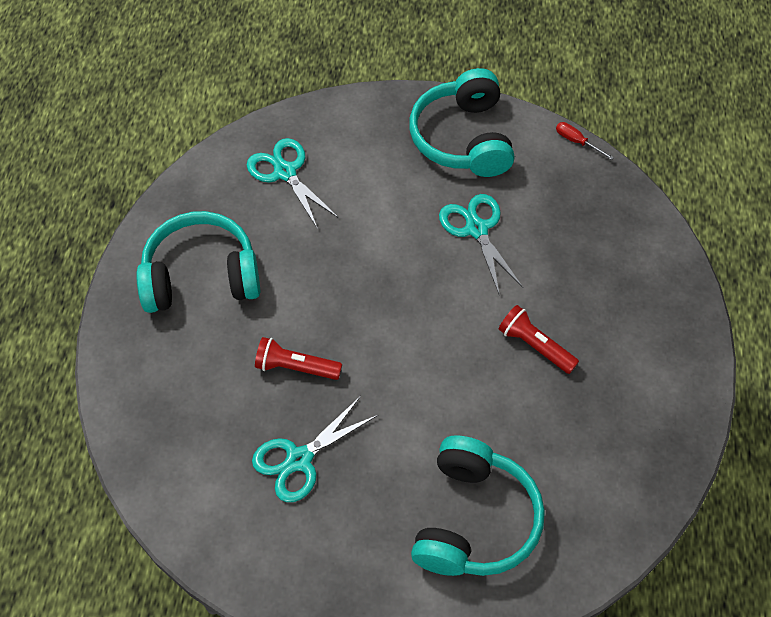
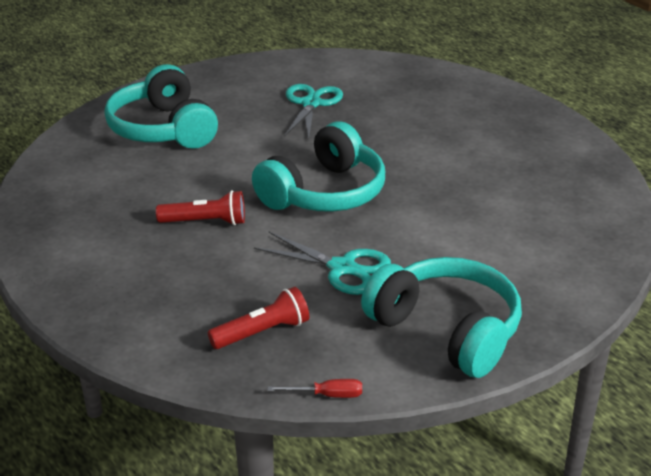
camera: 140 degrees right, 25 degrees down
(201, 276) = (508, 140): turquoise headphones -> turquoise headphones (324, 193)
(285, 172) = (556, 221): turquoise scissors -> none
(295, 367) = (373, 134): red flashlight -> red flashlight (262, 332)

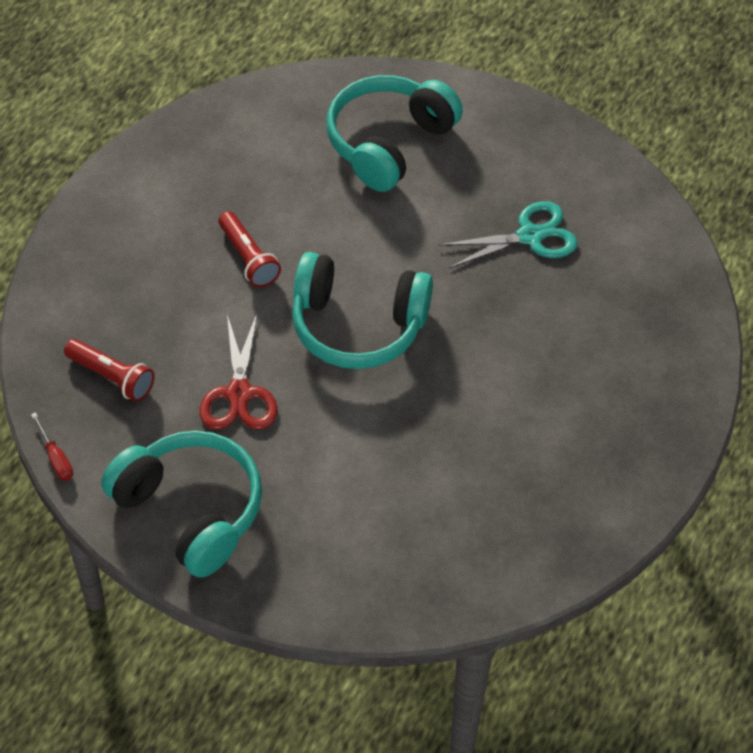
camera: 60 degrees right, 20 degrees up
(342, 268) = (239, 394): turquoise scissors -> red scissors
(446, 330) = (190, 511): turquoise headphones -> turquoise headphones turned 60 degrees counterclockwise

